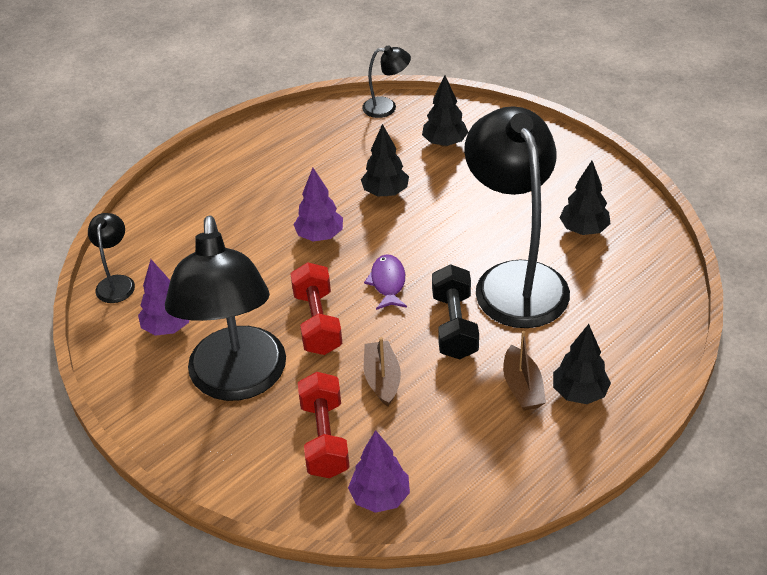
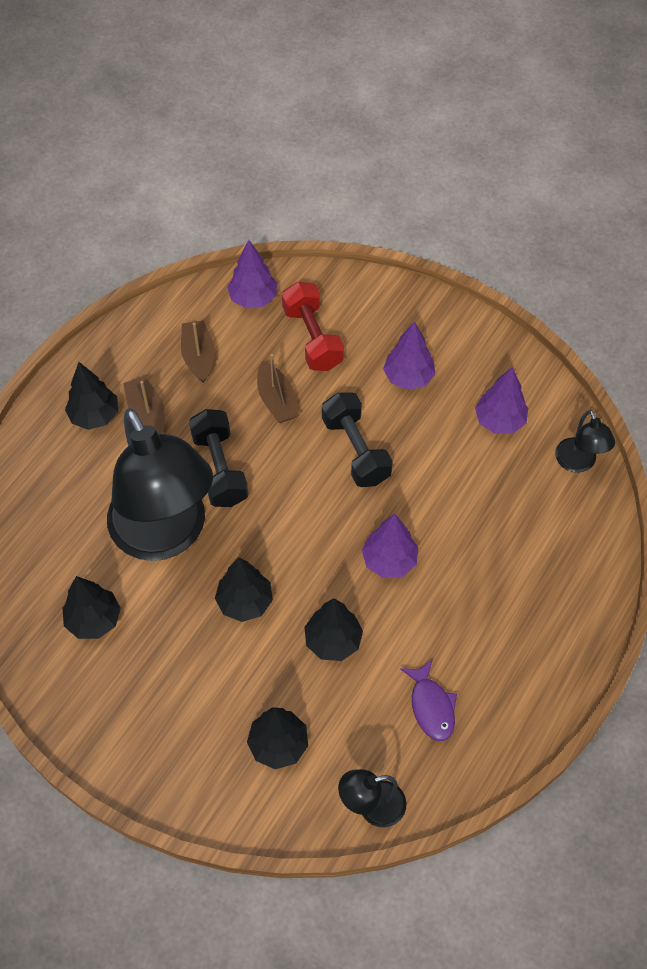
camera: 165 degrees right, 15 degrees up
(237, 381) = (408, 377): black lamp -> purple tree
(317, 322) = (355, 450): red dumbbell -> black dumbbell
(388, 283) = (298, 509): purple fish -> purple fish (431, 706)
(452, 225) = (245, 602): none -> black tree
(457, 438) = (198, 356): none -> brown boat

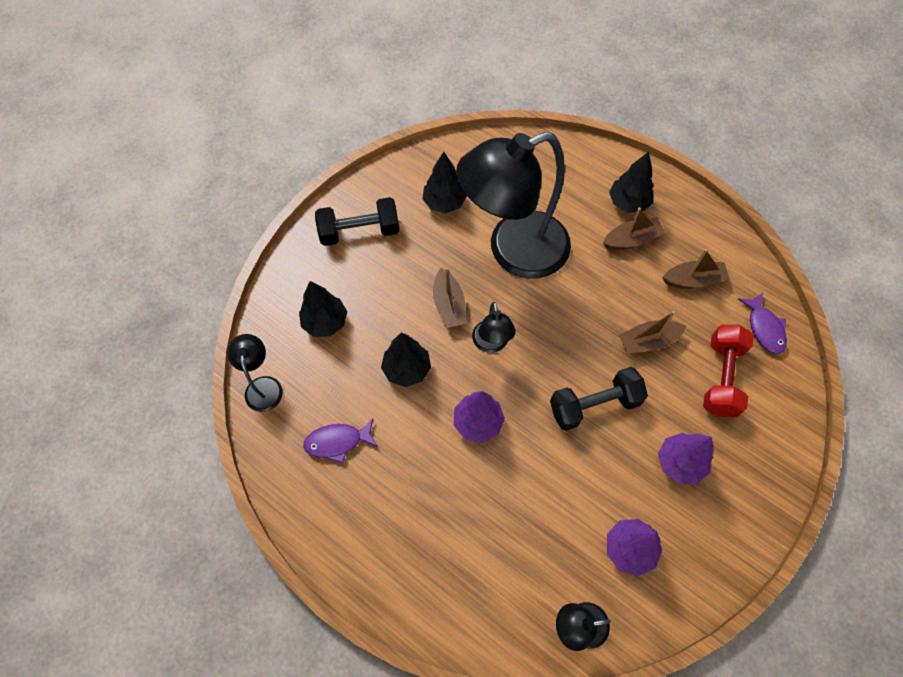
camera: 95 degrees right, 5 degrees up
(220, 468) = (576, 292): black dumbbell -> black dumbbell (359, 231)
(245, 602) = (449, 305): black tree -> brown boat
(253, 298) = (764, 328): purple tree -> purple fish
(292, 553) = (491, 344): none -> black lamp
(312, 338) = (721, 377): red dumbbell -> red dumbbell turned 60 degrees counterclockwise

